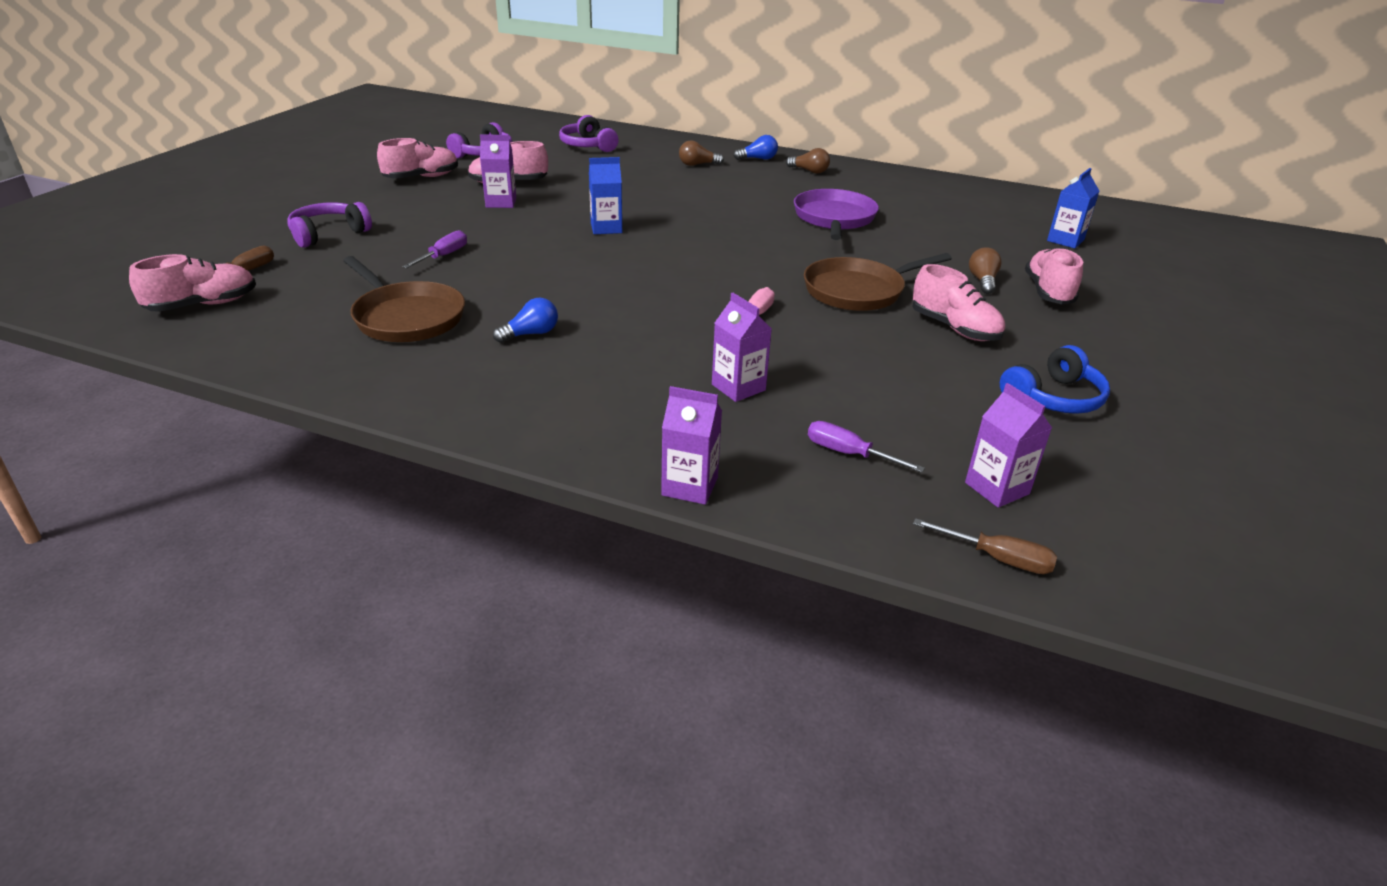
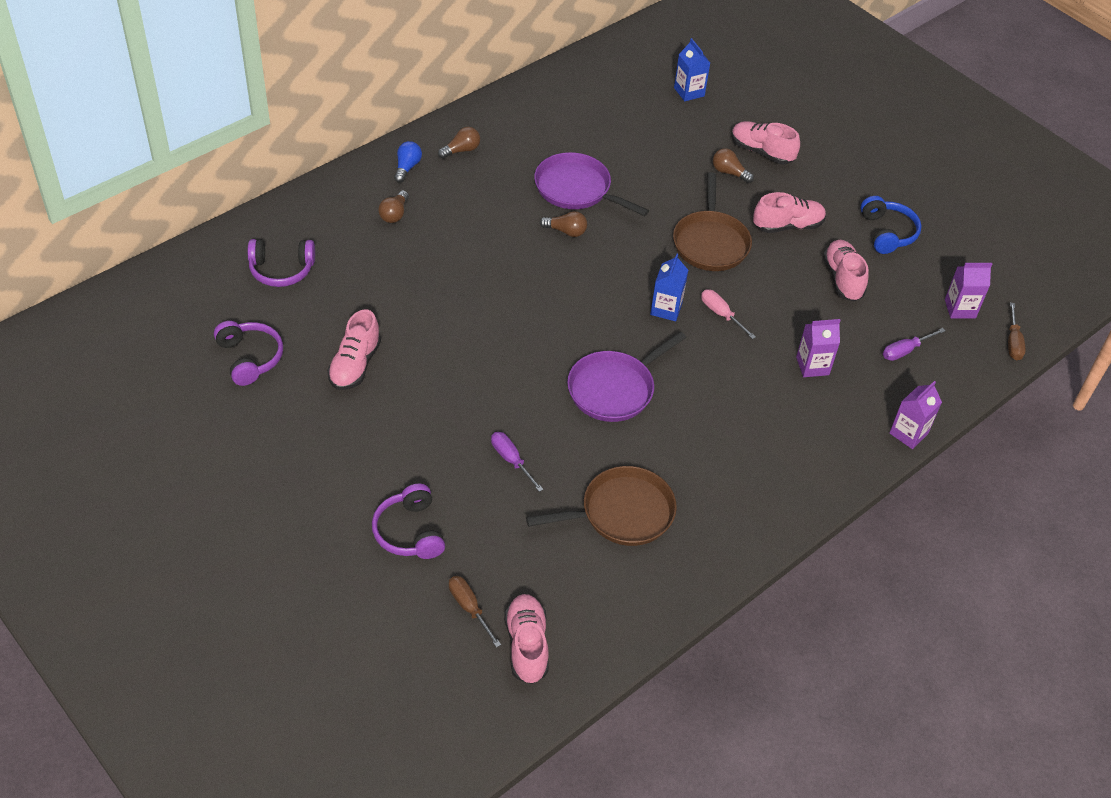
camera: 65 degrees left, 15 degrees up
(422, 178) = (293, 427): pink shoe -> pink shoe (842, 279)
(501, 203) = (405, 386): purple carton -> none
(530, 334) = (687, 446): blue light bulb -> none
(581, 283) = (614, 389): none -> purple pan
(606, 228) = (512, 335): blue carton -> blue carton (666, 309)
(770, 224) = (566, 231): none -> brown light bulb
(997, 558) = (1013, 342): brown screwdriver -> brown screwdriver turned 135 degrees clockwise

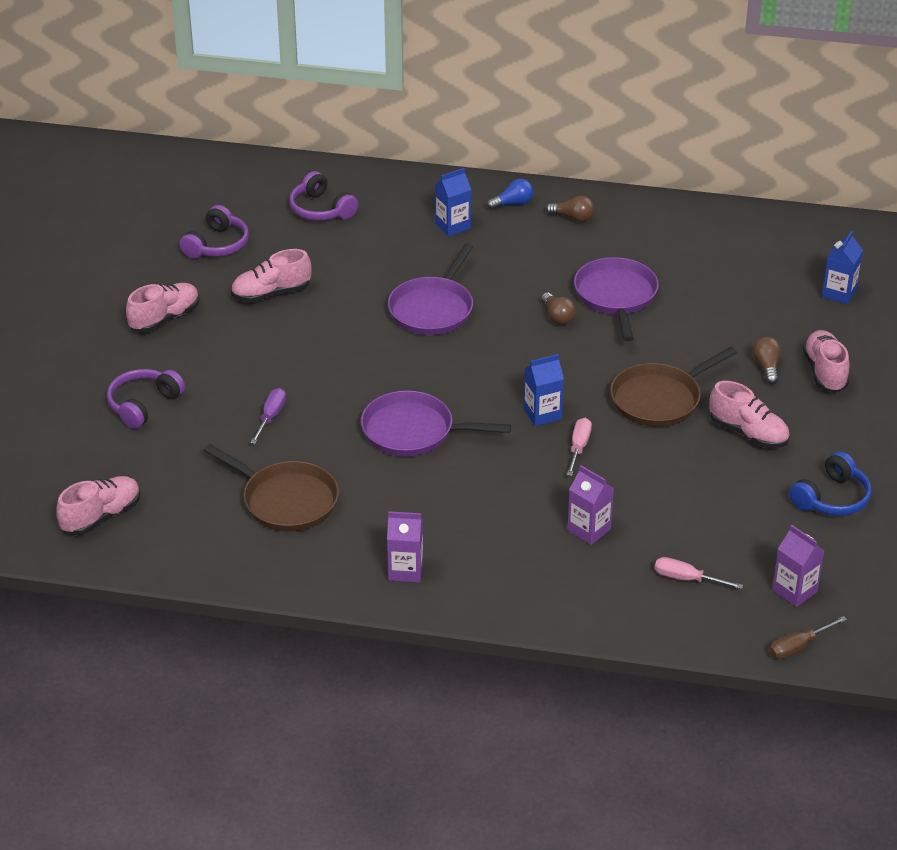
camera: 55 degrees right, 10 degrees down
(394, 214) = (453, 226): brown light bulb -> blue carton
(469, 608) = (105, 470): brown screwdriver -> none
(482, 288) = (433, 309): none -> purple pan
(842, 279) = (726, 498): pink shoe -> pink shoe (165, 318)
(905, 351) = (687, 579): purple screwdriver -> pink screwdriver
(908, 433) = (582, 627): purple carton -> purple carton (405, 570)

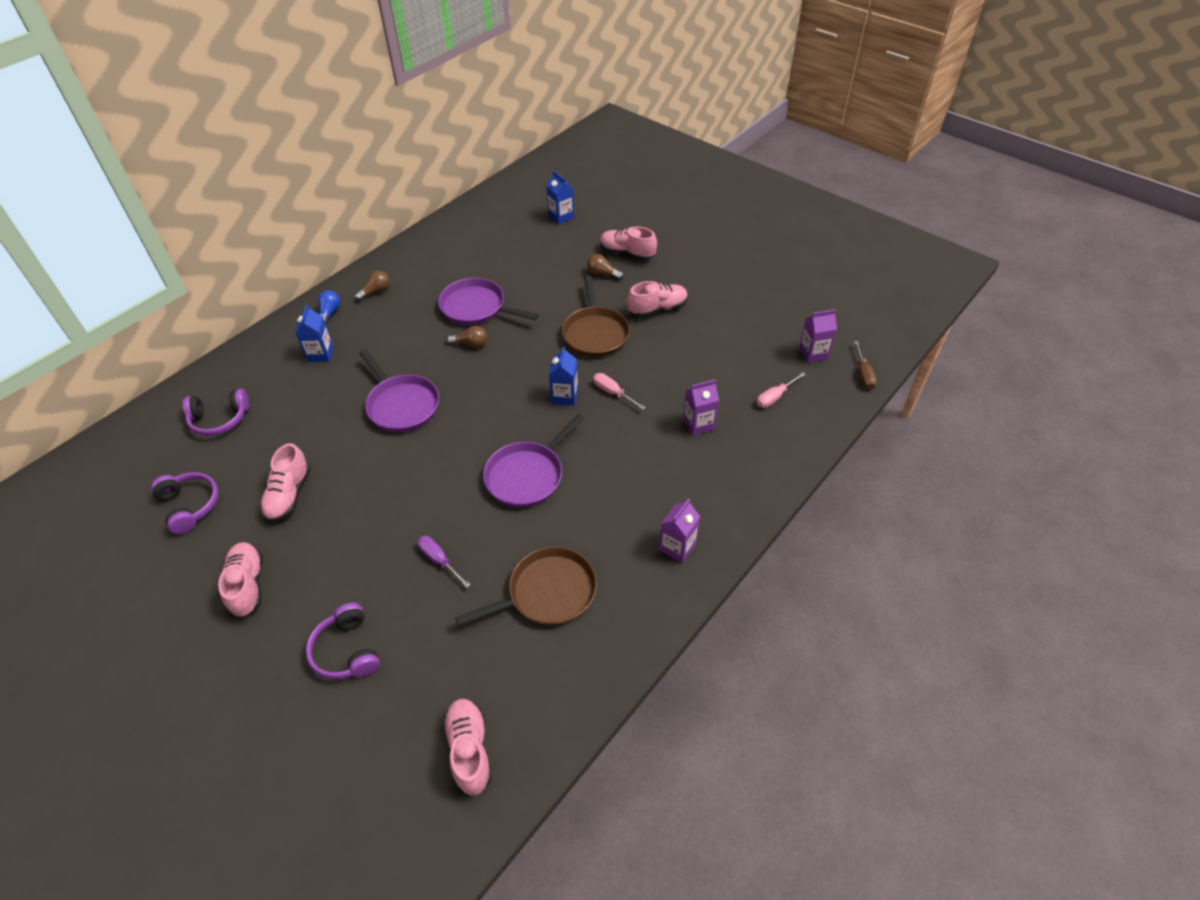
camera: 60 degrees left, 10 degrees up
(831, 498) = (740, 301): blue headphones -> none

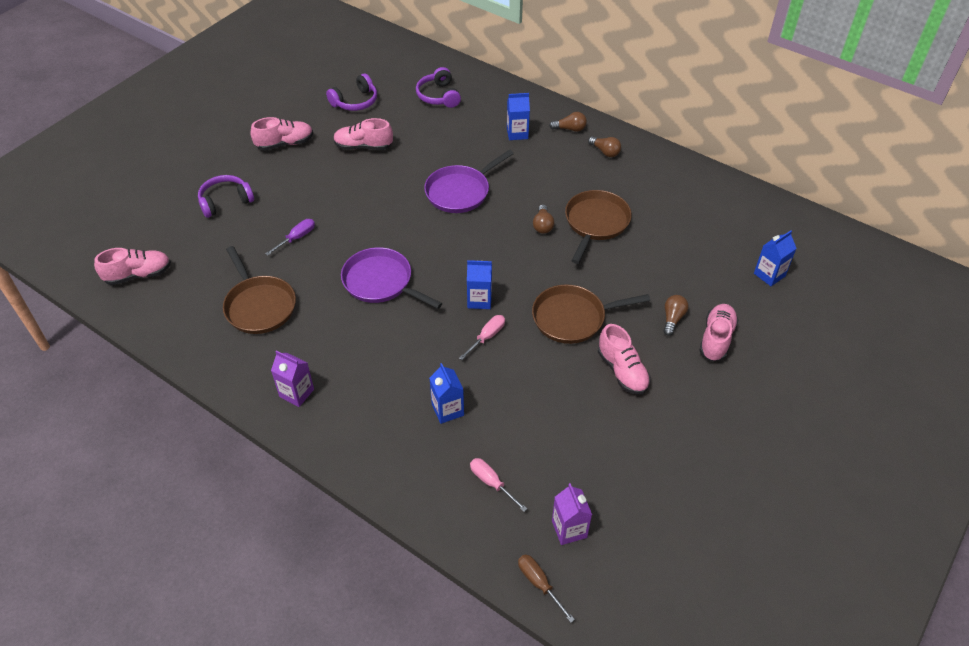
camera: 85 degrees right, 0 degrees up
(329, 313) = (570, 129): blue light bulb -> brown light bulb
(476, 308) = (595, 223): purple pan -> brown pan
(698, 424) = (447, 410): purple carton -> blue carton
(863, 374) = (539, 584): brown screwdriver -> brown screwdriver turned 60 degrees clockwise

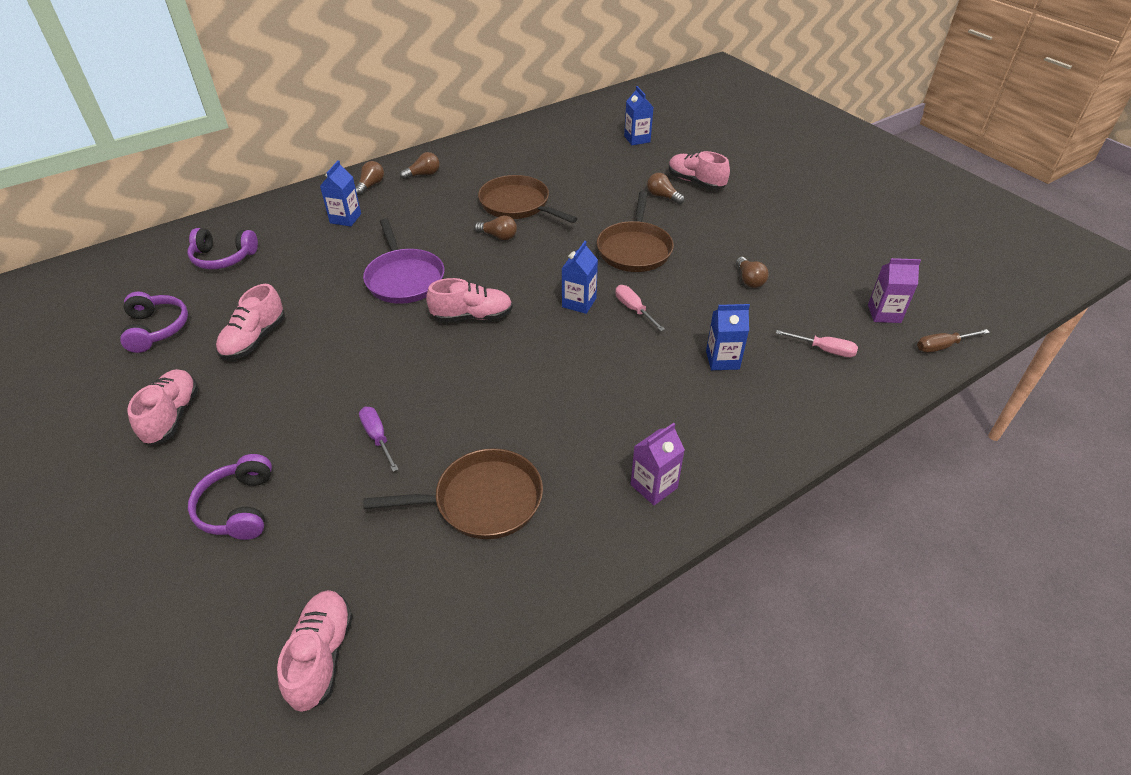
camera: 70 degrees left, 5 degrees down
(381, 282) = (508, 372): purple pan -> none
(492, 483) = (824, 350): pink screwdriver -> pink screwdriver turned 135 degrees counterclockwise
(569, 411) = (749, 280): none -> brown light bulb
(622, 371) = (712, 238): pink shoe -> pink shoe (472, 316)

